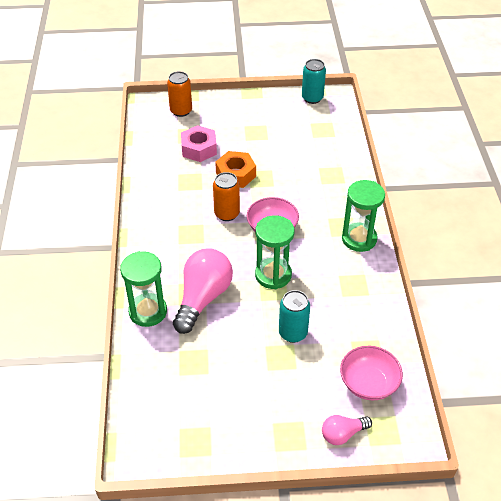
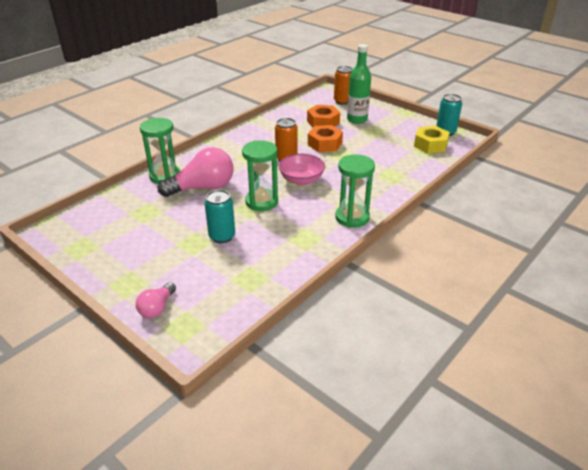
camera: 45 degrees right, 10 degrees down
(199, 149) = (323, 122): pink nut -> orange nut
(224, 127) = (357, 119): none -> green bottle
(318, 120) = (430, 145): none -> yellow nut
(342, 434) = (157, 308): pink light bulb -> pink light bulb turned 90 degrees counterclockwise
(368, 383) = (220, 295): pink bowl -> none

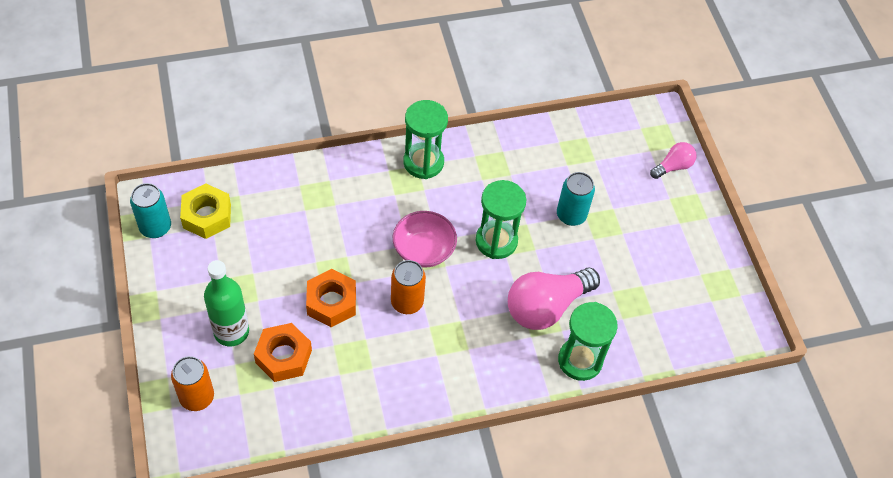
camera: 150 degrees left, 20 degrees up
(203, 188) = (546, 307): pink light bulb -> pink light bulb turned 45 degrees counterclockwise

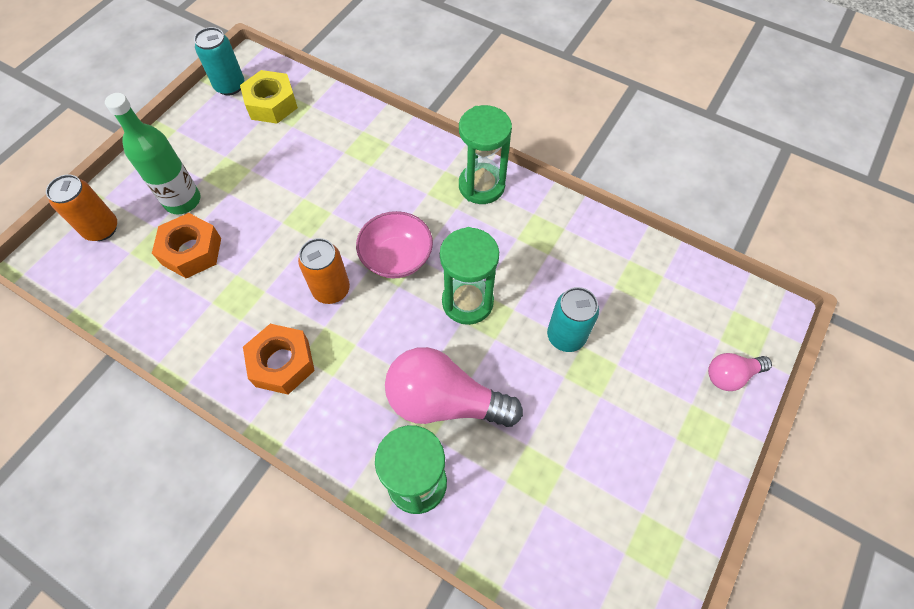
camera: 50 degrees right, 5 degrees up
(331, 302) = (275, 239): orange nut -> orange nut (282, 363)
(673, 166) = (730, 375): pink light bulb -> pink light bulb turned 150 degrees clockwise

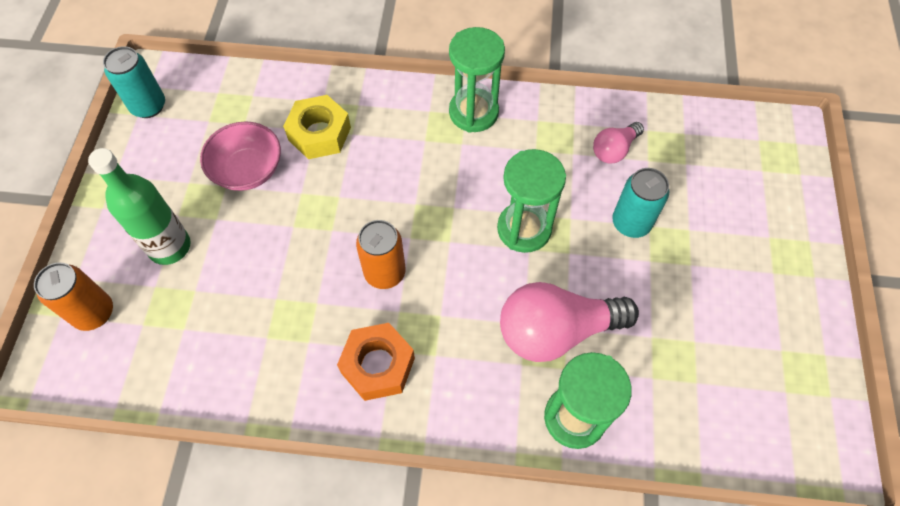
camera: 25 degrees left, 0 degrees up
(191, 251) = (212, 295): orange nut -> none
(271, 104) = (207, 109): yellow nut -> yellow nut (319, 134)
(396, 257) = (431, 214): pink bowl -> pink bowl (248, 170)
(730, 375) = (787, 198): pink light bulb -> pink light bulb (614, 150)

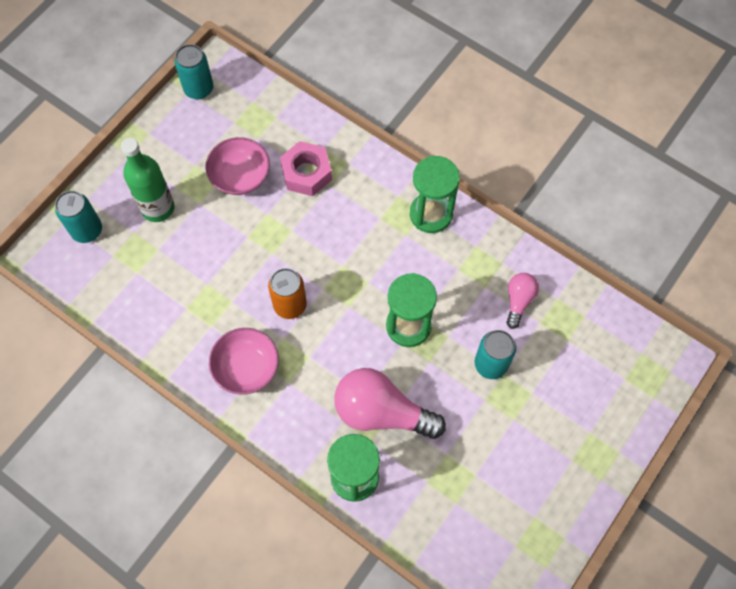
camera: 30 degrees right, 5 degrees up
(94, 313) = (87, 230): orange can -> turquoise can
(319, 134) = (306, 173): yellow nut -> pink nut
(378, 365) = (246, 368): orange nut -> pink bowl
(614, 150) = (518, 301): pink light bulb -> pink light bulb turned 120 degrees clockwise

